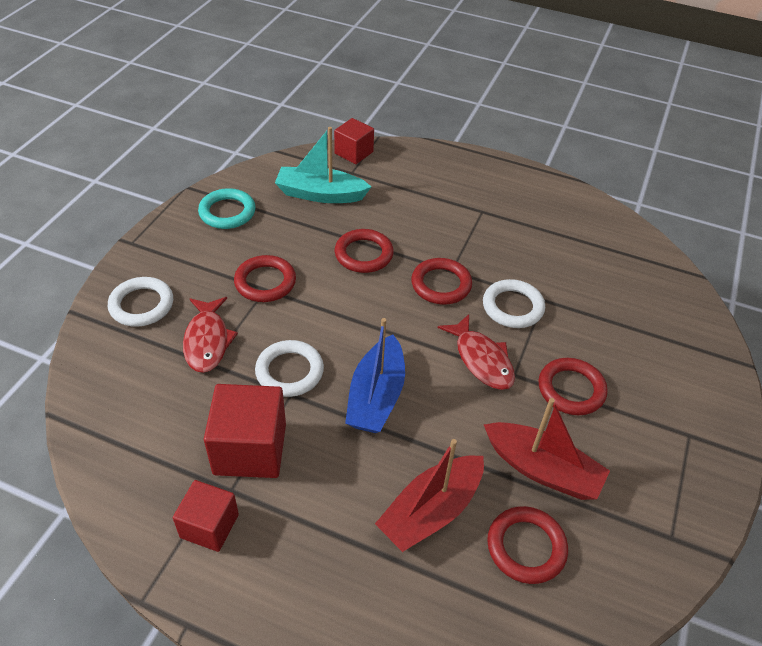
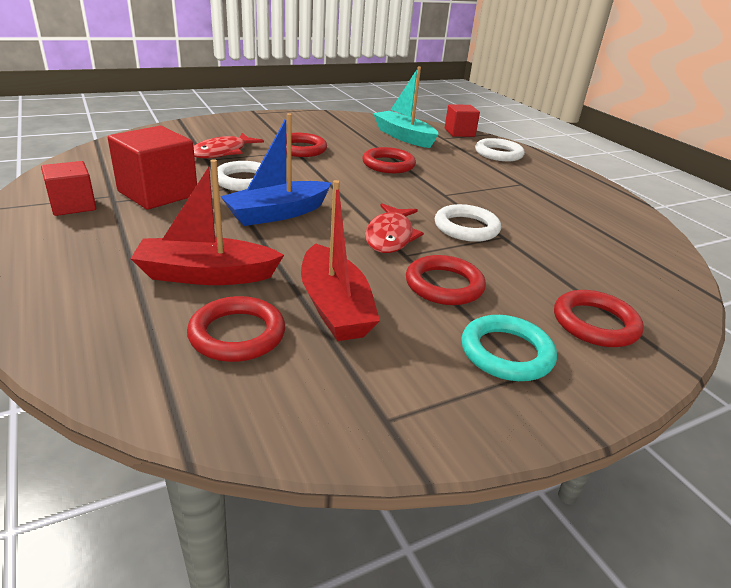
camera: 40 degrees right, 15 degrees down
(141, 305) = (216, 129): white ring -> white ring (498, 154)
(227, 212) = (330, 122): turquoise ring -> turquoise ring (506, 353)
(441, 284) = (423, 196): red ring -> red ring (595, 323)

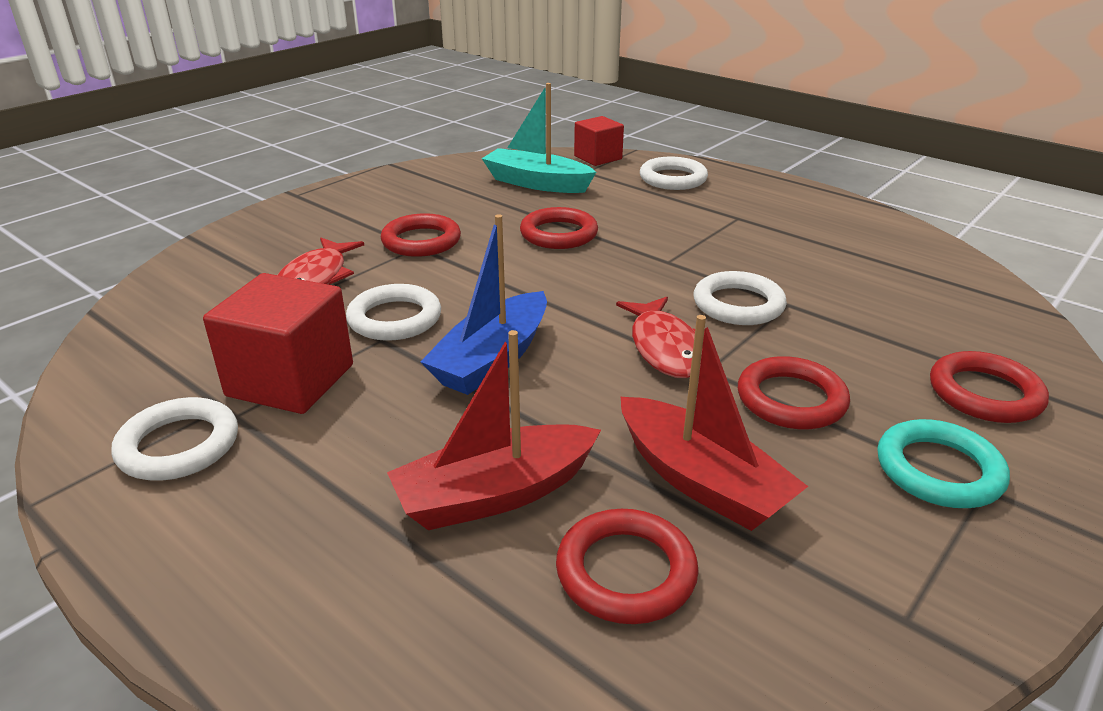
camera: 20 degrees left, 0 degrees up
(73, 205) = (178, 445): red cube -> white ring

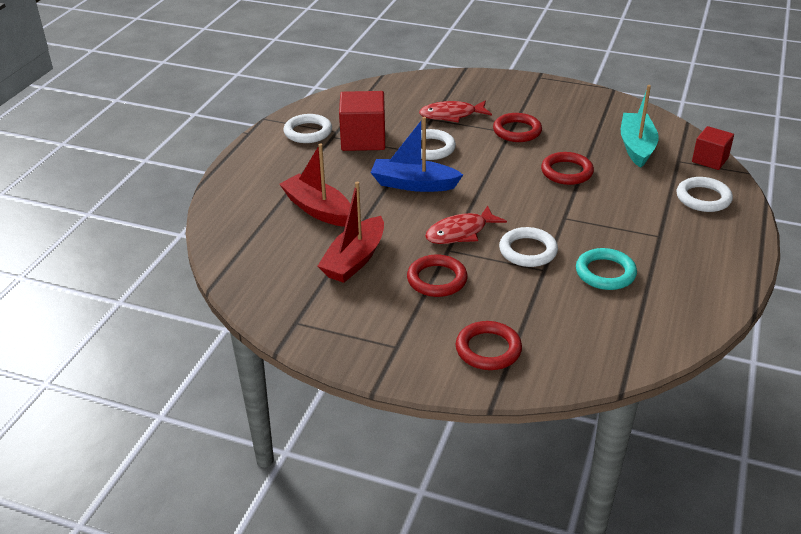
camera: 70 degrees right, 5 degrees up
(626, 572) = (290, 249): red ring -> none
(938, 470) = (402, 331): turquoise ring -> turquoise ring (605, 273)

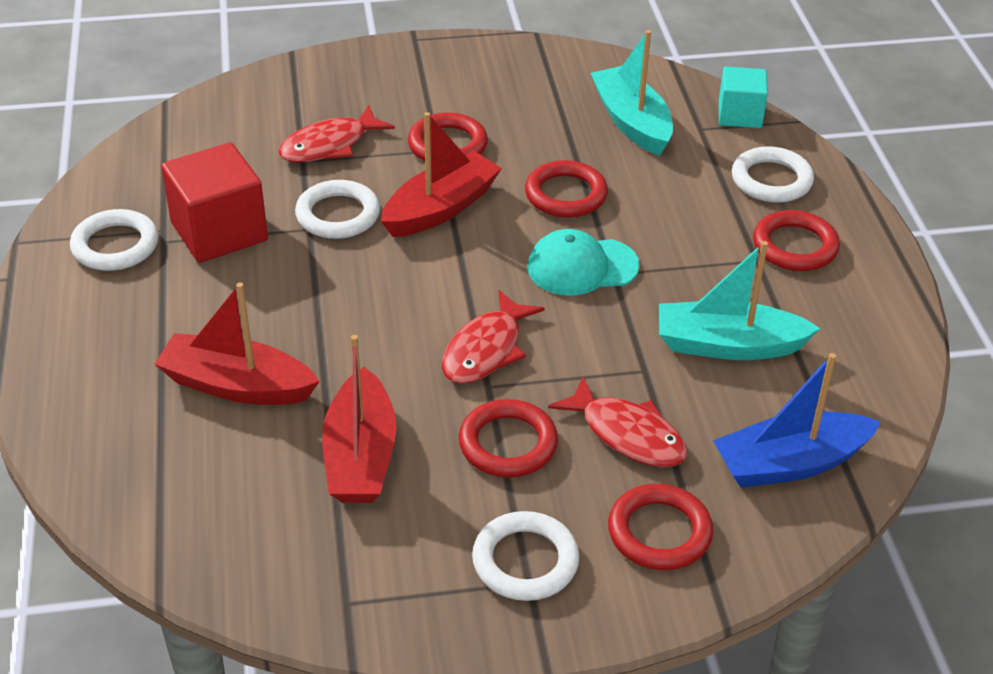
camera: 30 degrees left, 5 degrees up
(413, 184) = (357, 288): blue boat -> blue boat (790, 463)
(489, 160) = (440, 208): none -> red boat
(508, 297) = (627, 434): none -> red fish
(528, 251) = (602, 347): white ring -> white ring (525, 561)
(547, 209) = (582, 267): none -> turquoise cap
(605, 273) = (728, 345): turquoise ring -> turquoise boat
(690, 236) = (794, 246): none -> red ring
(710, 160) = (740, 115): red cube -> turquoise cube

